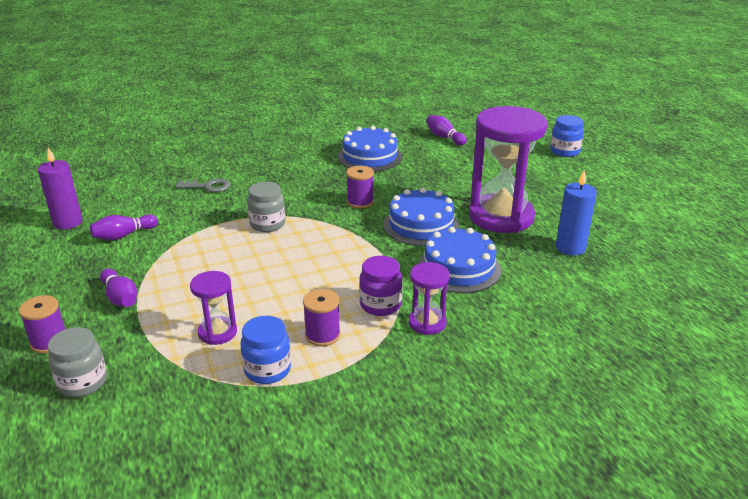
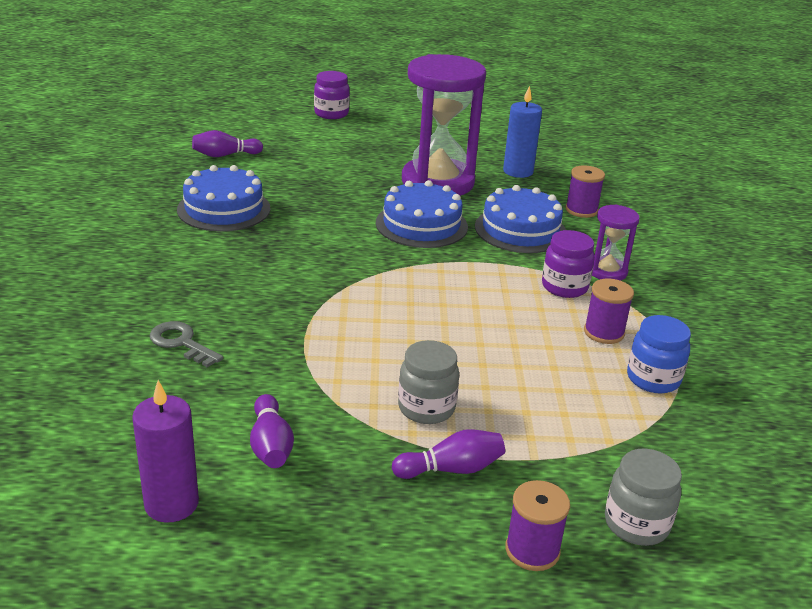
camera: 70 degrees left, 0 degrees up
(208, 186) = (181, 343): grey key -> grey key turned 75 degrees counterclockwise
(217, 332) = (570, 400): purple hourglass -> none
(267, 224) = (340, 317): grey jar -> grey jar (426, 408)
(360, 202) = (338, 244): purple spool -> purple spool (581, 210)
(564, 151) = (331, 114): blue jar -> purple jar

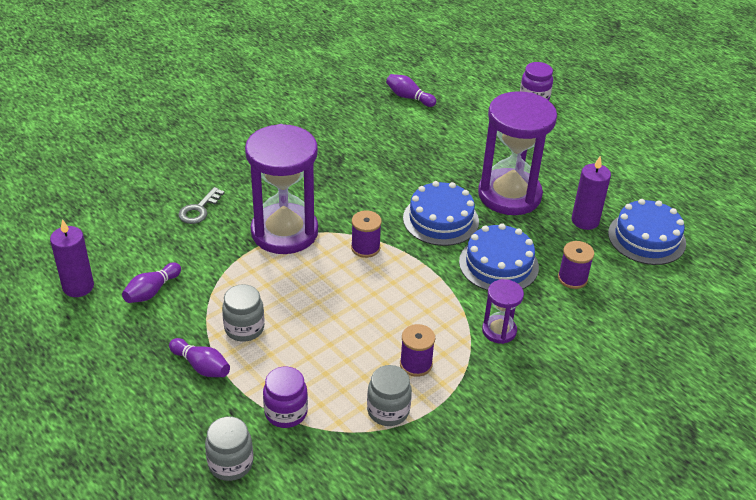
camera: 50 degrees right, 10 degrees up
(181, 343) = (199, 209): grey key -> grey key turned 150 degrees counterclockwise
(224, 209) = (346, 138): blue cake -> blue cake (646, 238)
(308, 309) = (284, 232): none -> purple hourglass
(518, 171) = (585, 221): blue candle -> purple candle
(532, 550) = (167, 430): purple spool -> purple spool (365, 248)
(564, 287) = (449, 320): purple jar -> purple jar (286, 412)
(653, 379) = (388, 411): blue jar -> grey jar

